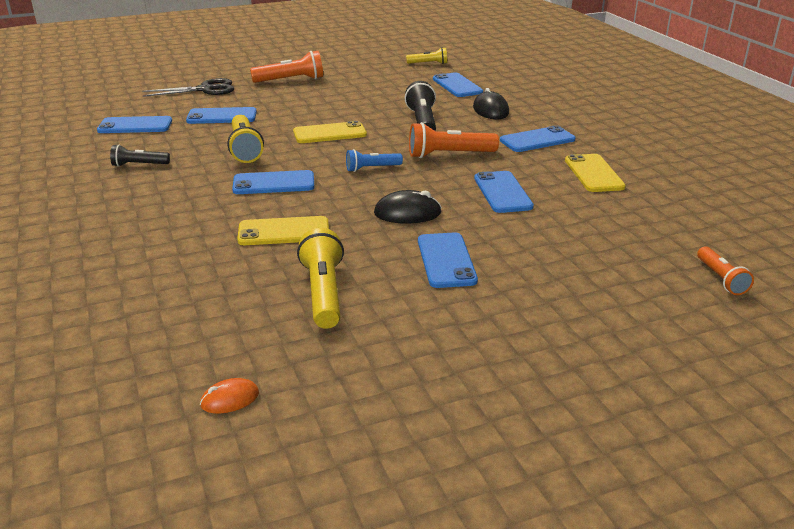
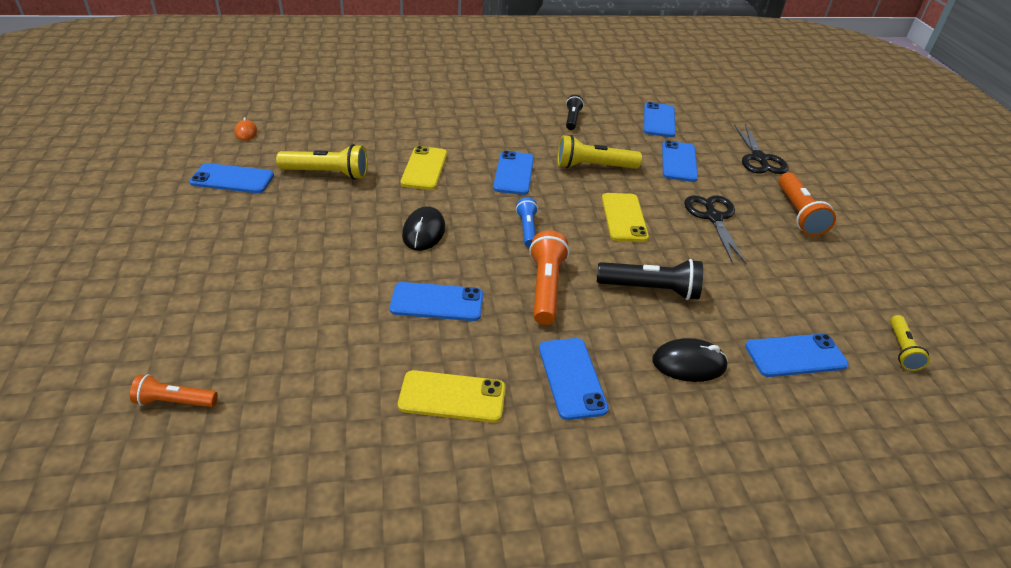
camera: 100 degrees right, 10 degrees up
(311, 104) = (713, 217): none -> black scissors
(446, 260) = (331, 235): blue phone -> blue phone (232, 179)

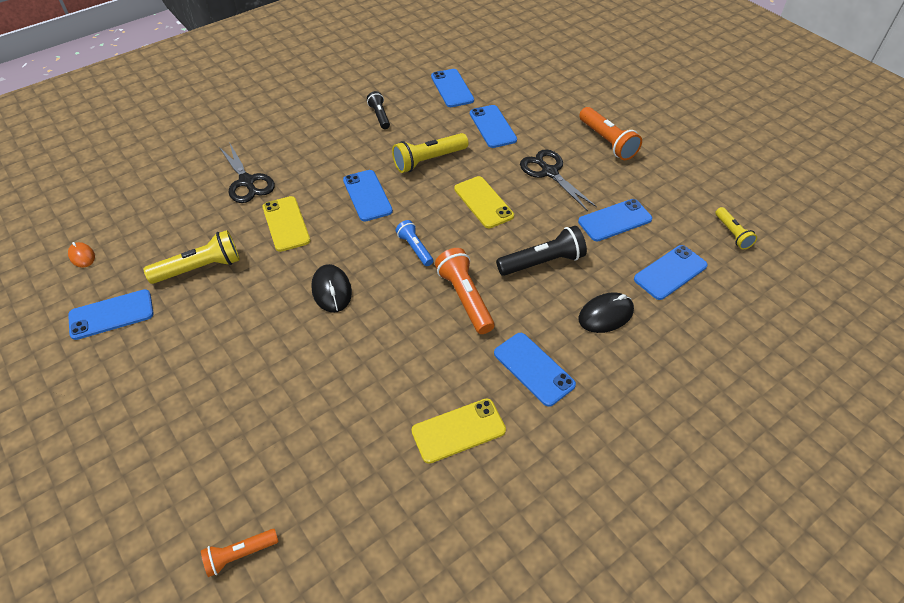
camera: 25 degrees left, 10 degrees up
(437, 302) = (389, 353): blue phone -> blue phone (615, 220)
(759, 158) = (551, 98): black scissors -> black scissors (247, 182)

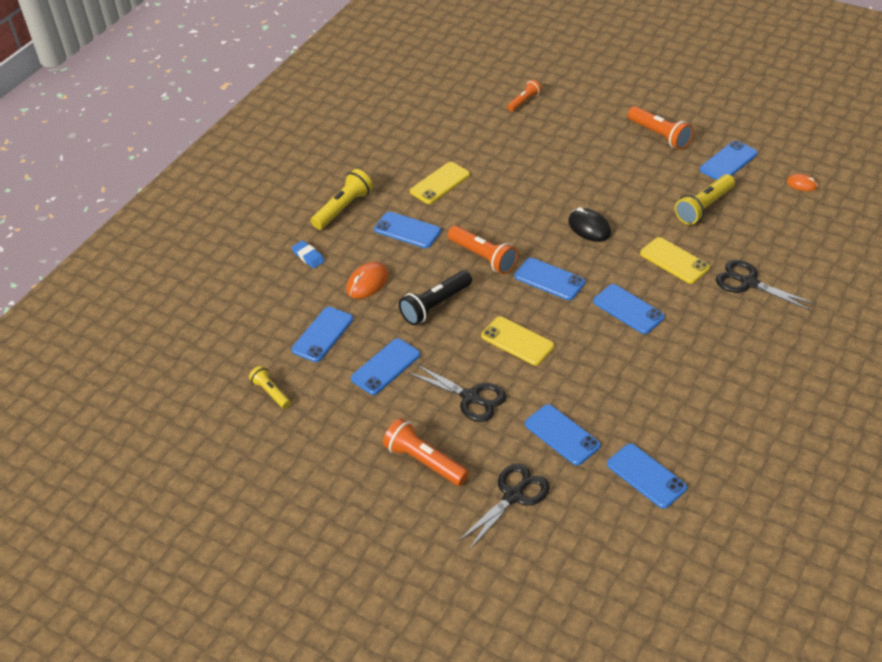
camera: 160 degrees right, 5 degrees down
(136, 390) = (659, 135): none -> orange flashlight
(379, 116) = (695, 402): black flashlight -> none
(415, 248) = (549, 279): blue flashlight -> blue phone
(428, 160) = (600, 366): yellow flashlight -> yellow flashlight (343, 208)
(551, 104) = (513, 496): none -> black scissors
(605, 315) = (367, 282): black mouse -> orange mouse
(669, 378) = (308, 256): none -> blue eraser

